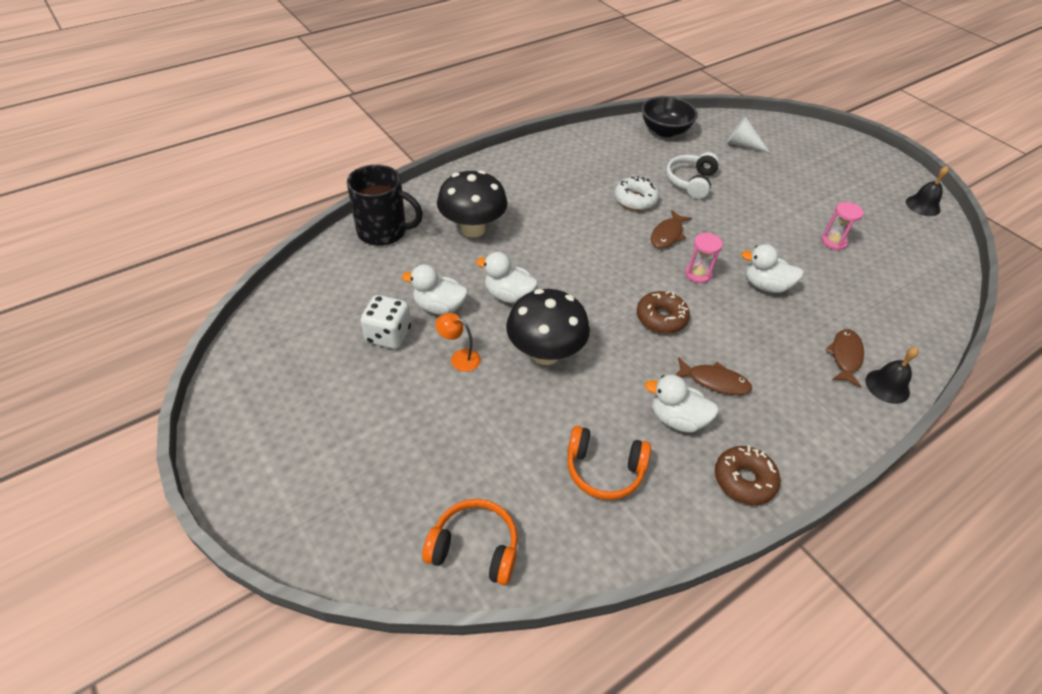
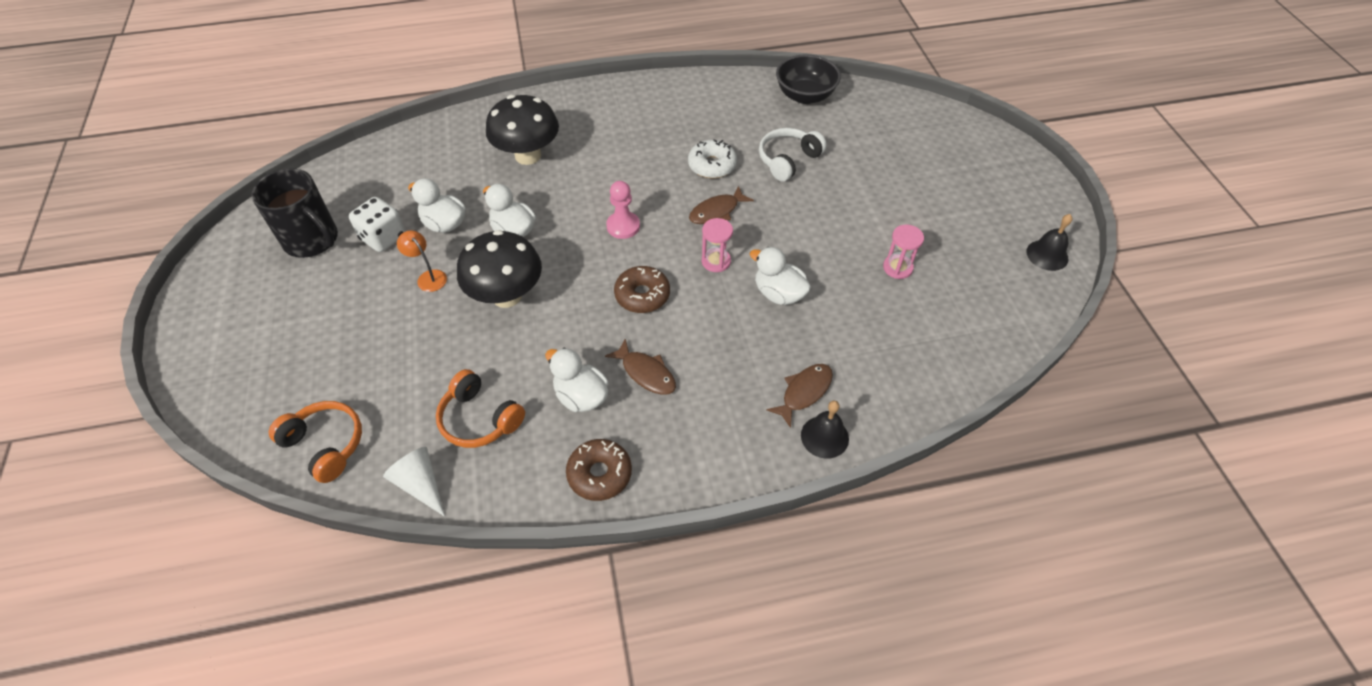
camera: 25 degrees right, 5 degrees up
(383, 232) = (446, 138): black mug -> black mug (312, 240)
(601, 266) = (623, 226): none -> pink pawn
(742, 144) = (882, 131): white cone -> white cone (420, 484)

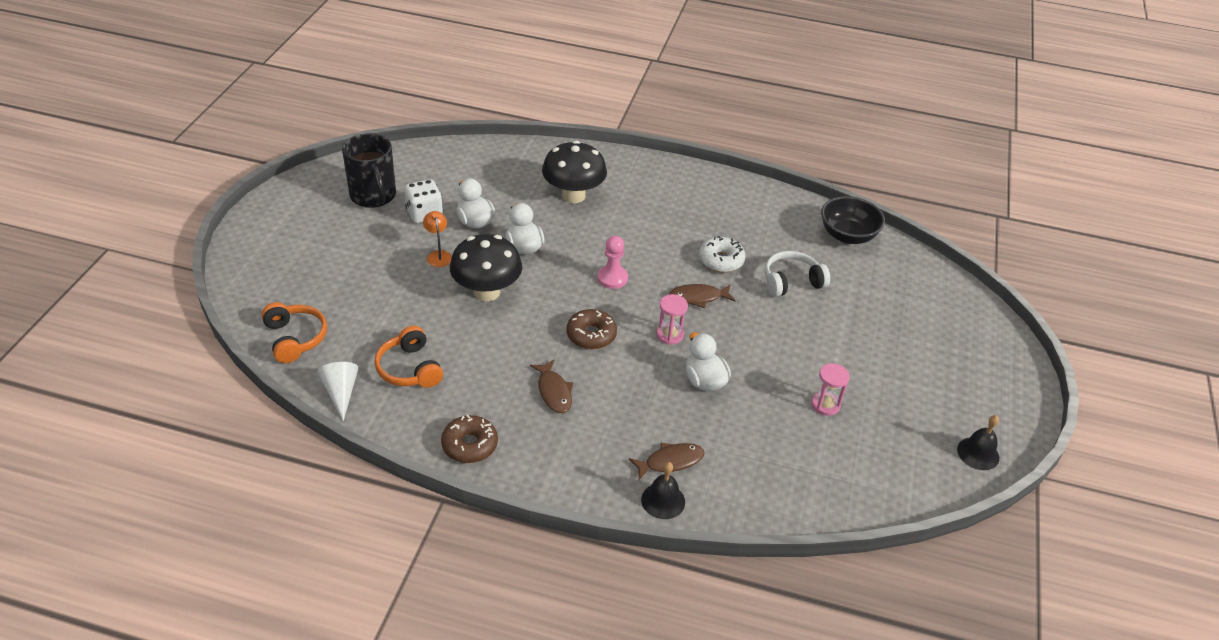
camera: 25 degrees right, 10 degrees down
(581, 396) = (493, 386): white duck -> none

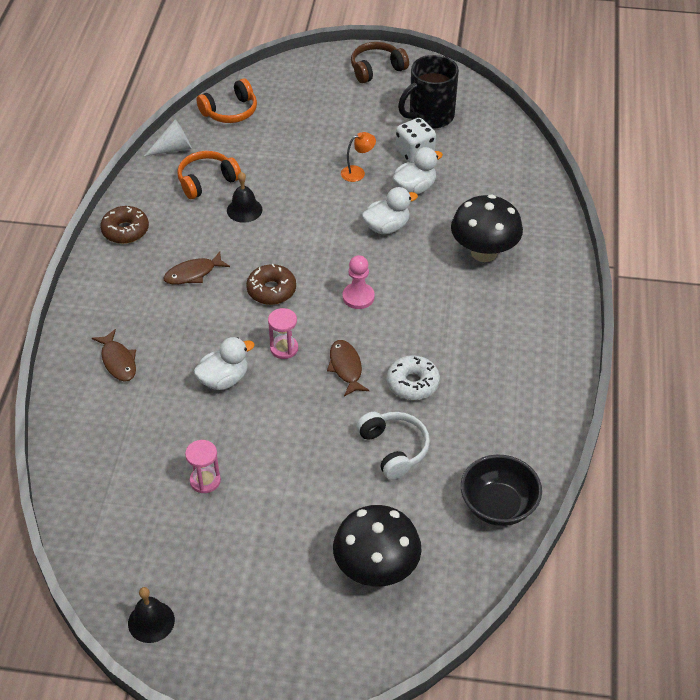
camera: 85 degrees right, 5 degrees up
(278, 219) = (376, 69): none -> brown headphones
(487, 292) = (314, 211): black mushroom -> black mushroom (376, 569)
(663, 500) = (73, 359): black bell -> black bell (244, 210)

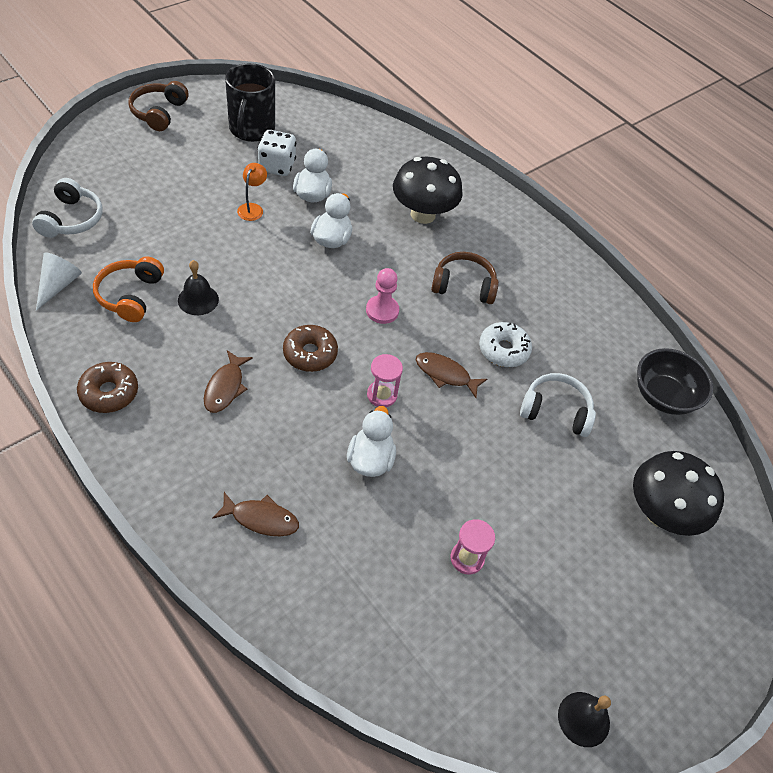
camera: 55 degrees left, 5 degrees up
(230, 111) = (71, 219): orange headphones -> white headphones
(445, 321) = (463, 286): none -> brown headphones

